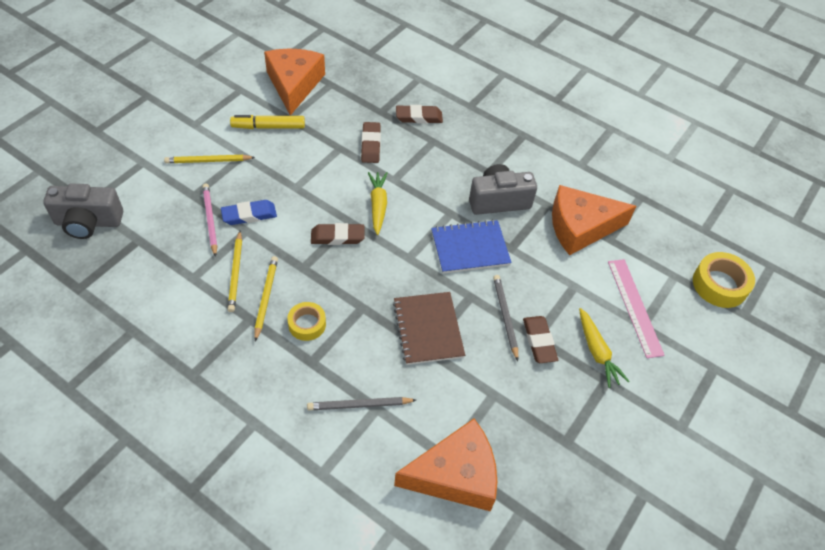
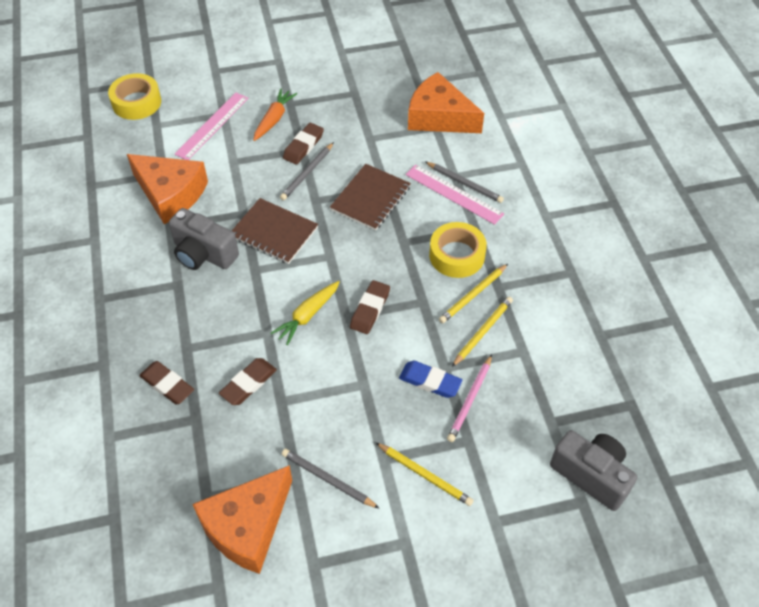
camera: 135 degrees left, 0 degrees up
(268, 127) = (328, 480): yellow marker -> grey pencil
(307, 324) = (457, 255): yellow tape -> yellow tape, size x1.57
(337, 237) = (370, 309): brown eraser -> brown eraser turned 75 degrees clockwise
(360, 385) = (453, 194): none -> pink ruler
(470, 248) = (274, 232): blue notebook -> brown notebook
(597, 352) = (274, 119): yellow carrot -> orange carrot

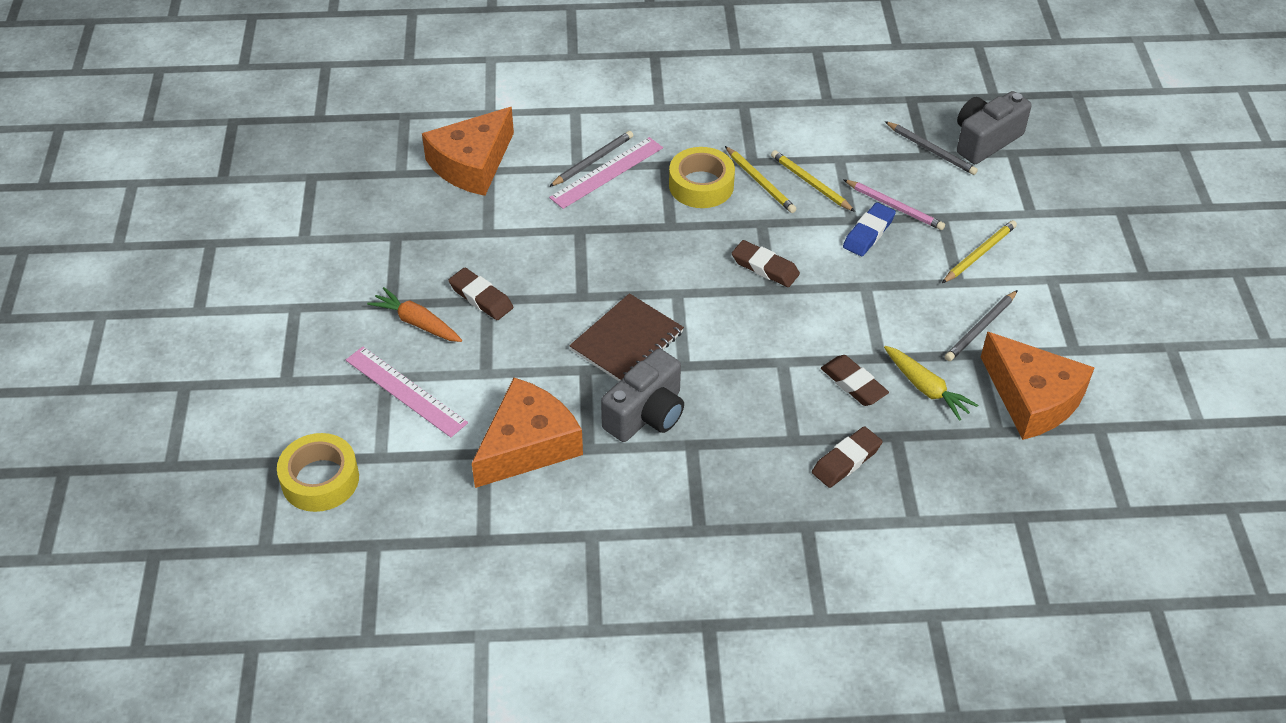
camera: 80 degrees left, 5 degrees down
(307, 173) = (532, 298): grey pencil -> grey pencil (931, 150)
(307, 315) = (764, 322): yellow carrot -> yellow carrot (926, 388)
(370, 198) = (593, 245): brown notebook -> none

